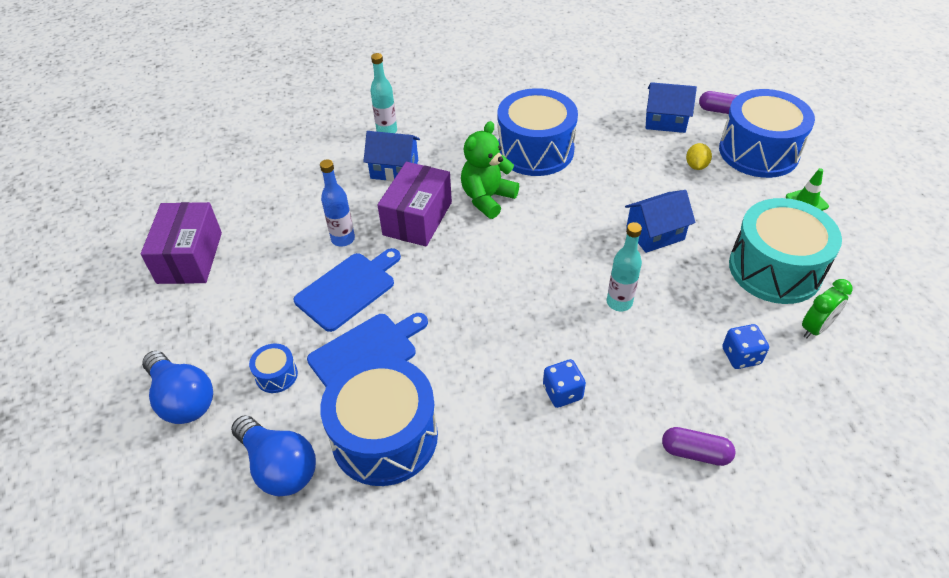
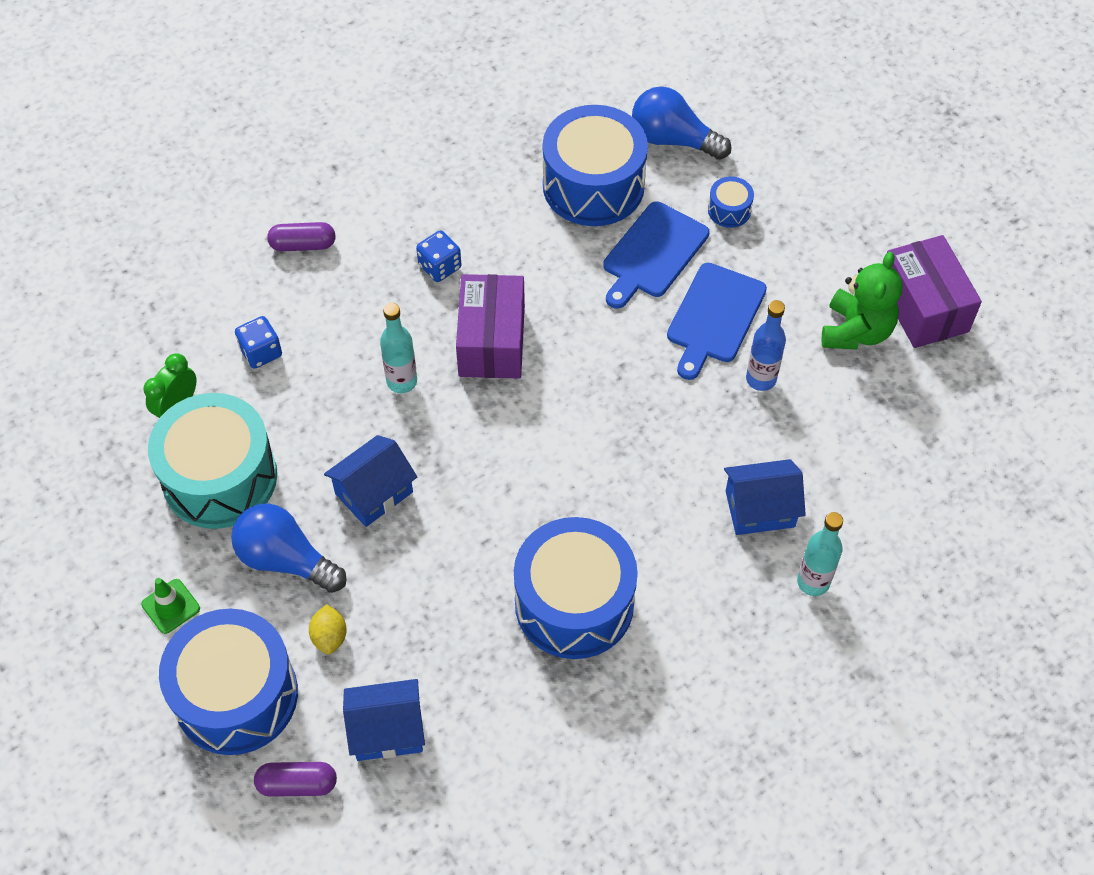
camera: 160 degrees right, 10 degrees up
(183, 399) = (802, 167): blue light bulb -> blue light bulb (285, 559)
(417, 218) = (686, 434): purple box -> purple box (492, 341)
(487, 198) = (609, 492): green teddy bear -> green teddy bear (856, 331)

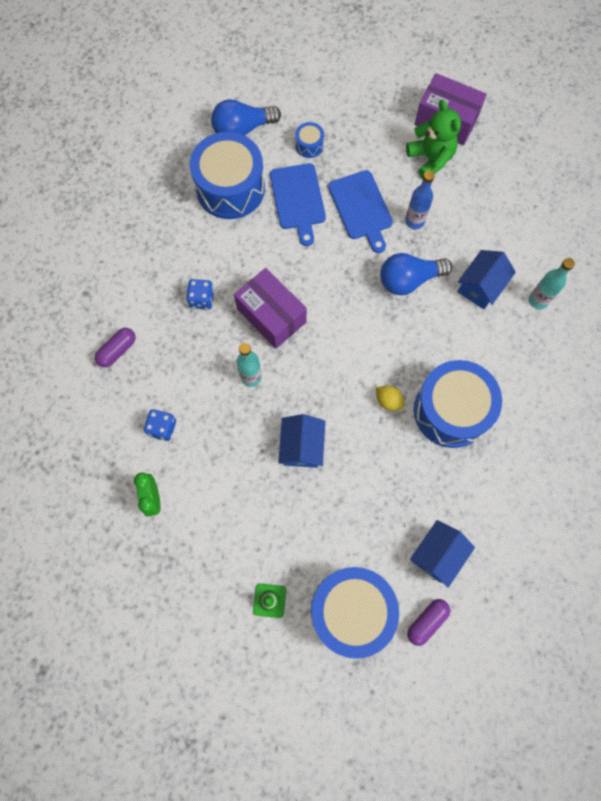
camera: 45 degrees left, 15 degrees up
(220, 478) = (218, 512): turquoise drum -> none
(285, 559) = (298, 521): blue light bulb -> blue light bulb (409, 280)
(329, 637) = (361, 537): yellow lemon -> yellow lemon (388, 401)

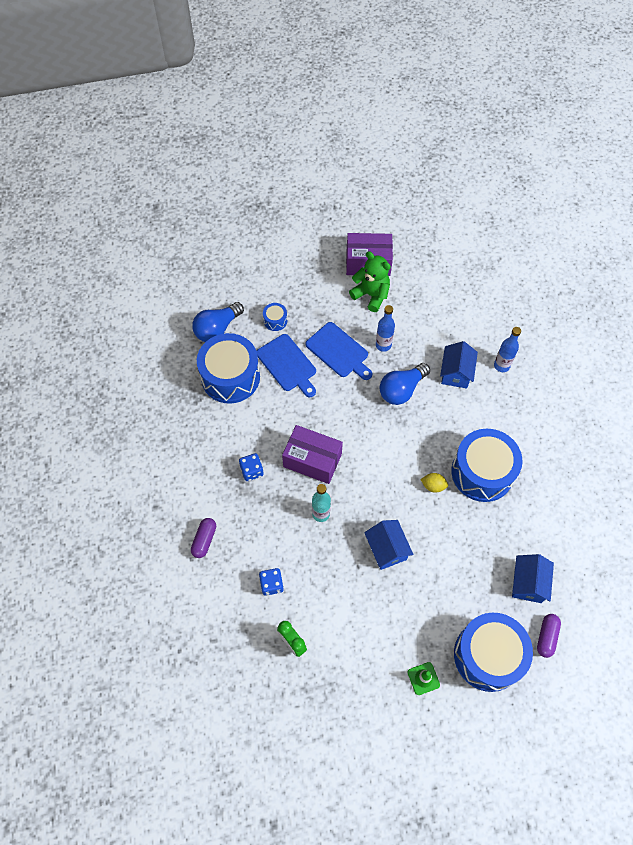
camera: 25 degrees left, 10 degrees down
(538, 300) = (501, 366): turquoise bottle -> blue bottle

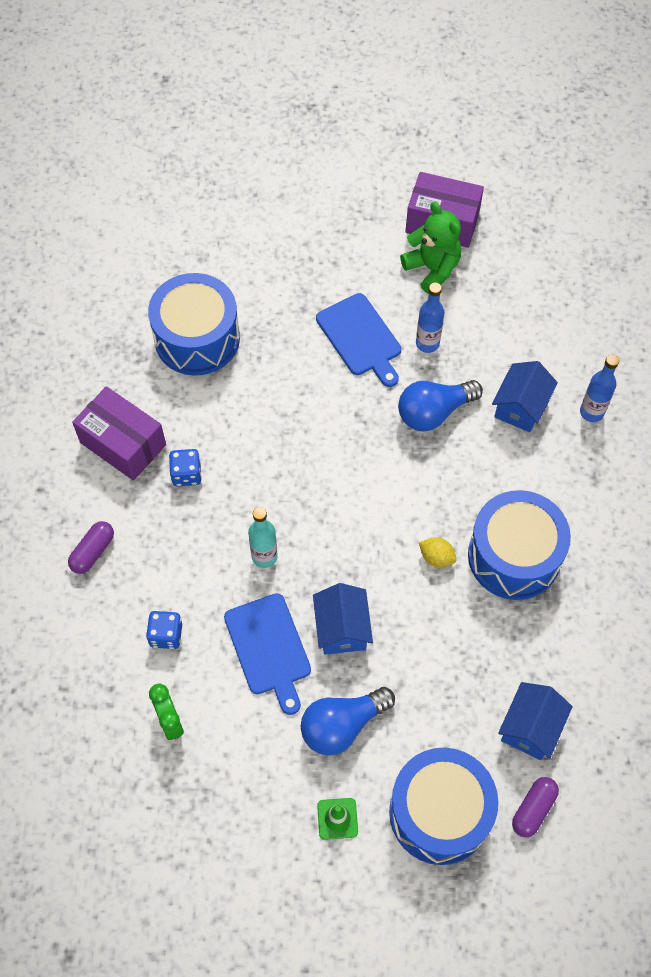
camera: 15 degrees right, 0 degrees up
(217, 329) = (199, 268): blue light bulb -> blue light bulb (342, 725)
(275, 320) = (284, 274): blue drum -> none
(287, 365) = (282, 340): blue cutting board -> blue cutting board (269, 648)
(312, 460) = (275, 480): purple box -> purple box (123, 443)

